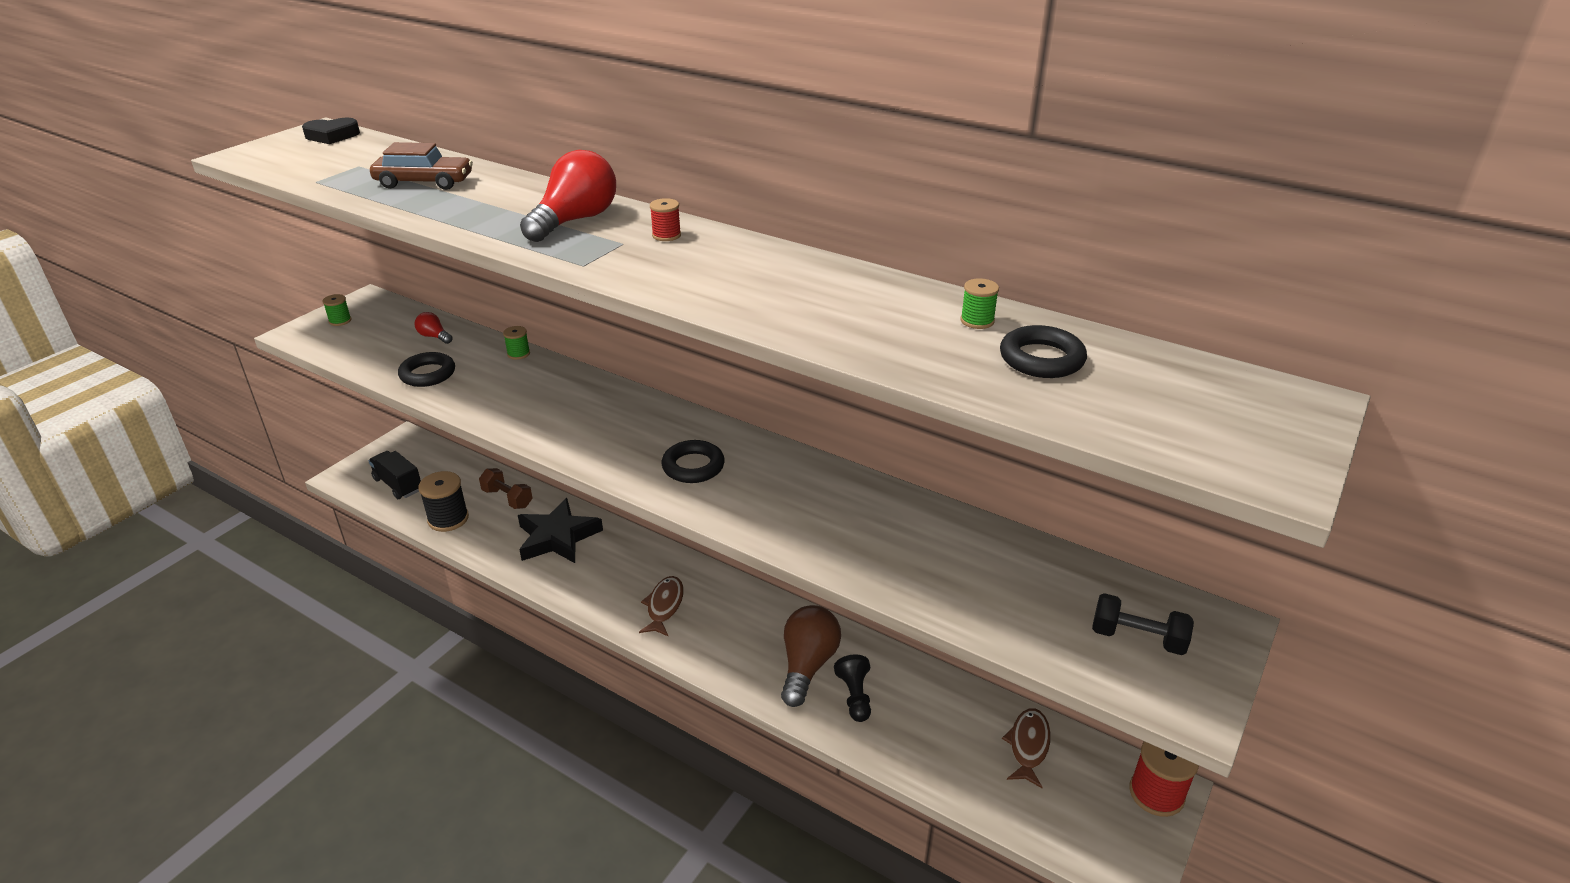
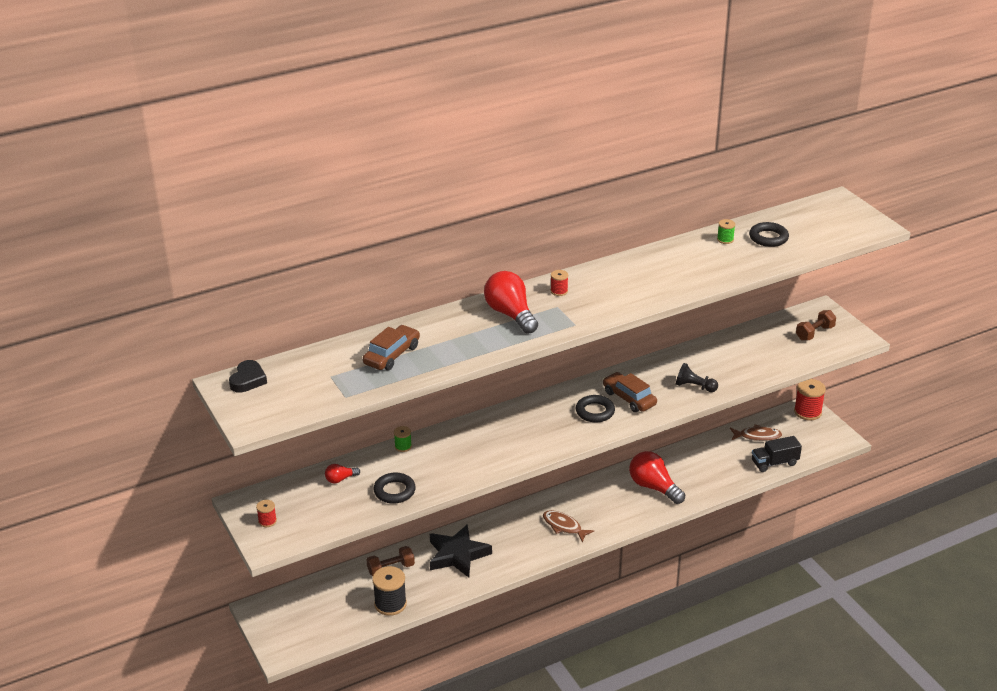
camera: 60 degrees left, 0 degrees up
(340, 321) = (267, 521): green spool -> red spool
(398, 485) = (321, 623): black truck -> black truck (774, 463)
(750, 486) = (629, 398): none -> brown car
(807, 665) = (653, 487): brown light bulb -> red light bulb
(855, 696) = (688, 479): black pawn -> black pawn (694, 387)
(1028, 746) = (757, 436): brown fish -> brown fish turned 135 degrees clockwise
(1137, 638) = (814, 333): black dumbbell -> brown dumbbell

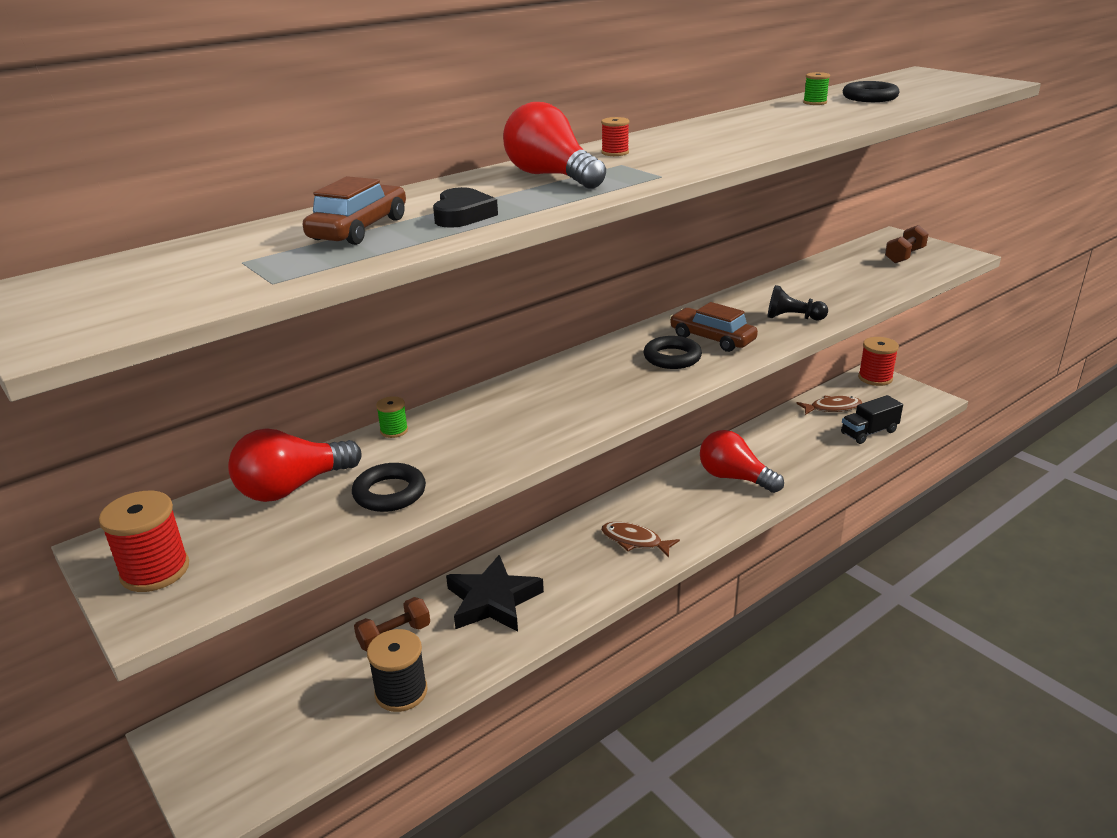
camera: 10 degrees left, 5 degrees down
(248, 380) = (70, 281): black heart -> black heart (462, 215)
(267, 521) = (155, 571): red spool -> red spool, size x1.91
(340, 479) = (292, 487): red light bulb -> red light bulb, size x2.08

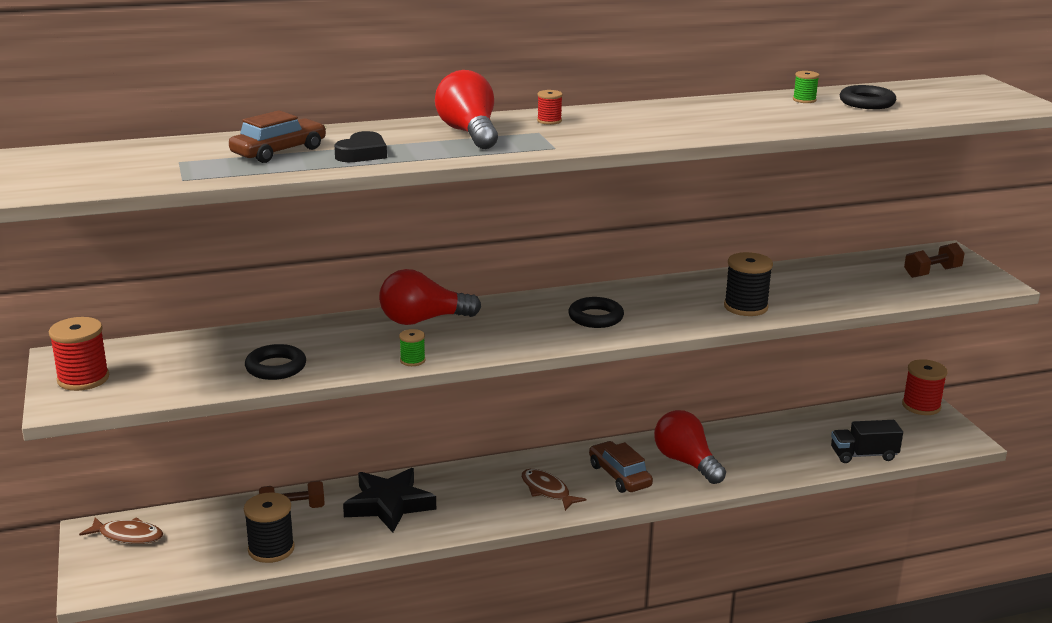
camera: 20 degrees right, 5 degrees down
(292, 487) = (211, 348): red light bulb -> red light bulb (423, 320)
(394, 431) = (316, 325): green spool -> green spool (412, 360)
(712, 338) = (649, 309): brown car -> brown car (619, 476)
(793, 318) = (745, 307): black pawn -> black spool
(832, 408) = (845, 424): brown fish -> brown fish (128, 536)

